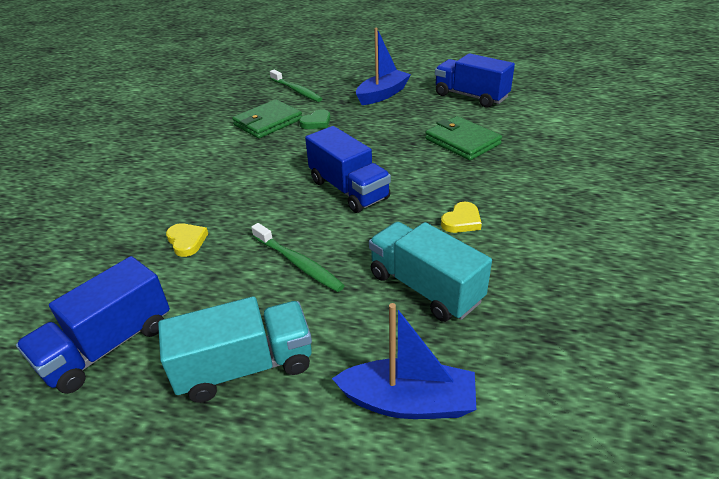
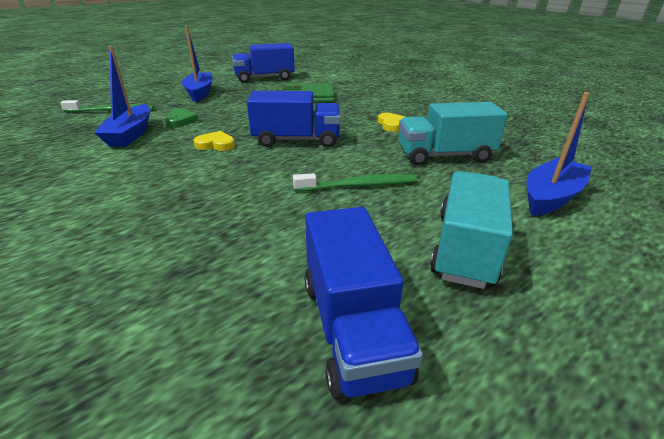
camera: 55 degrees left, 5 degrees down
(187, 241) = (242, 226): yellow heart -> yellow heart (215, 144)
(268, 122) = (130, 134): green wallet -> blue boat

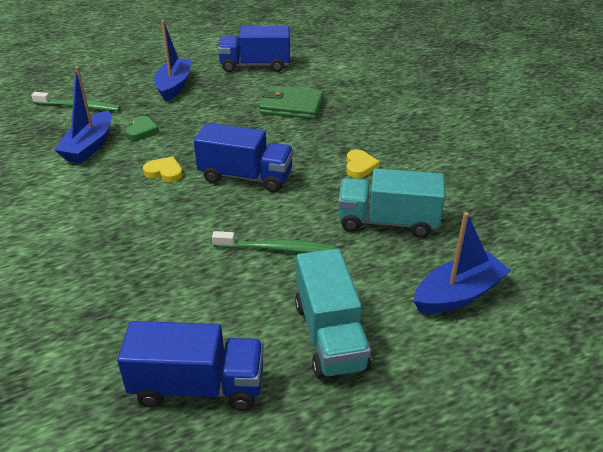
camera: 15 degrees right, 5 degrees up
(352, 328) = (198, 386): blue truck -> blue truck turned 90 degrees counterclockwise
(464, 248) = (330, 335): turquoise truck -> turquoise truck turned 135 degrees clockwise

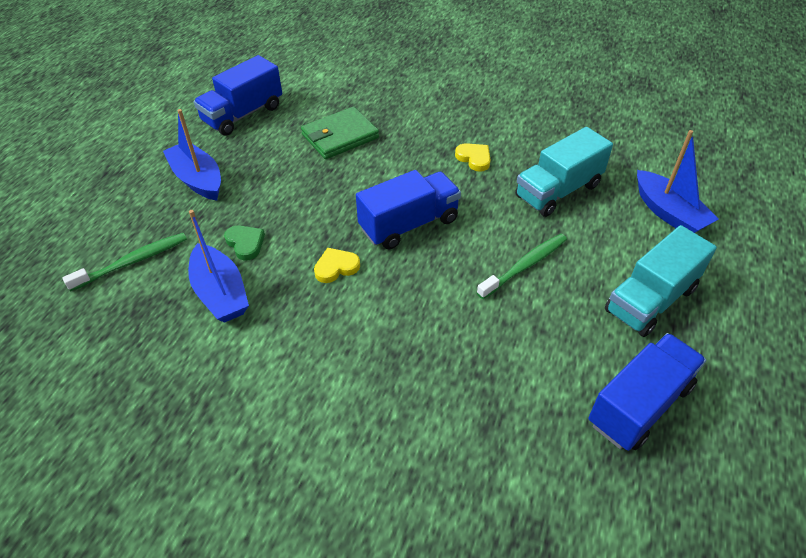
camera: 45 degrees left, 10 degrees up
(330, 335) = (650, 300): turquoise truck -> turquoise truck turned 105 degrees clockwise
(458, 294) = (668, 213): blue boat -> blue boat turned 135 degrees clockwise

